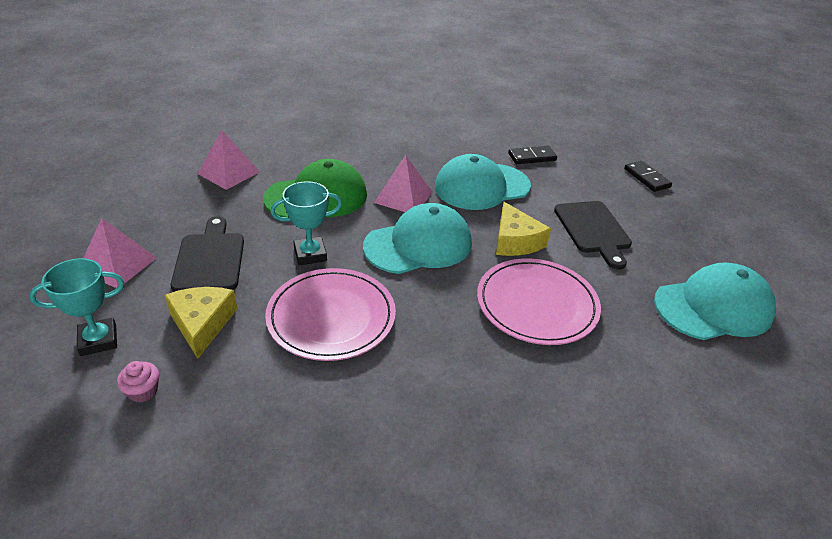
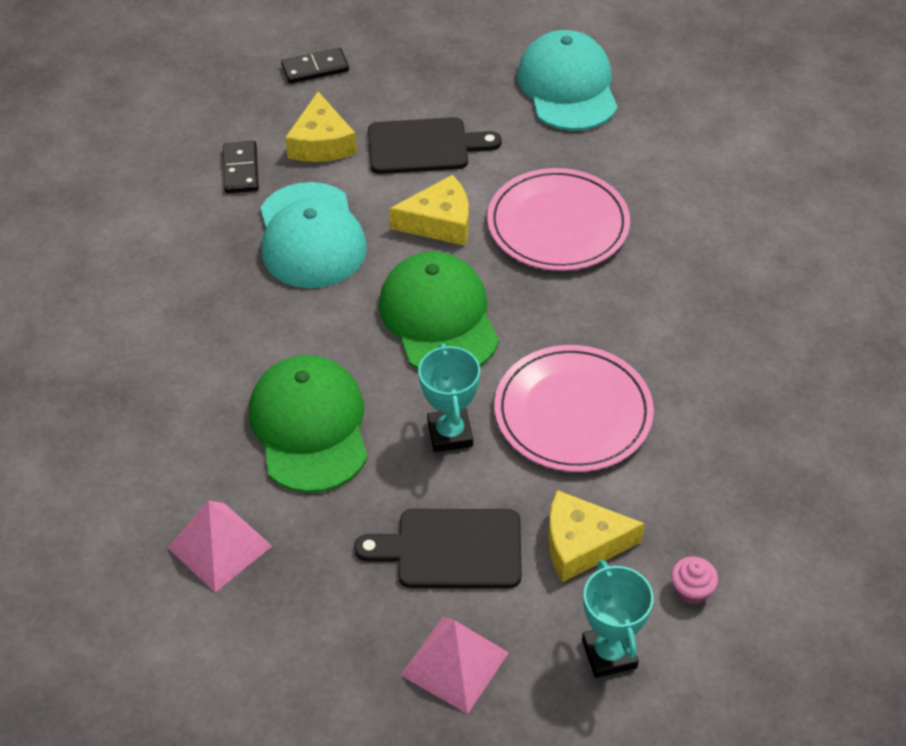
camera: 80 degrees left, 10 degrees up
(403, 197) = (325, 325): pink pyramid -> none
(418, 245) = (439, 318): turquoise cap -> green cap
(572, 185) = (321, 143): none -> yellow cheese

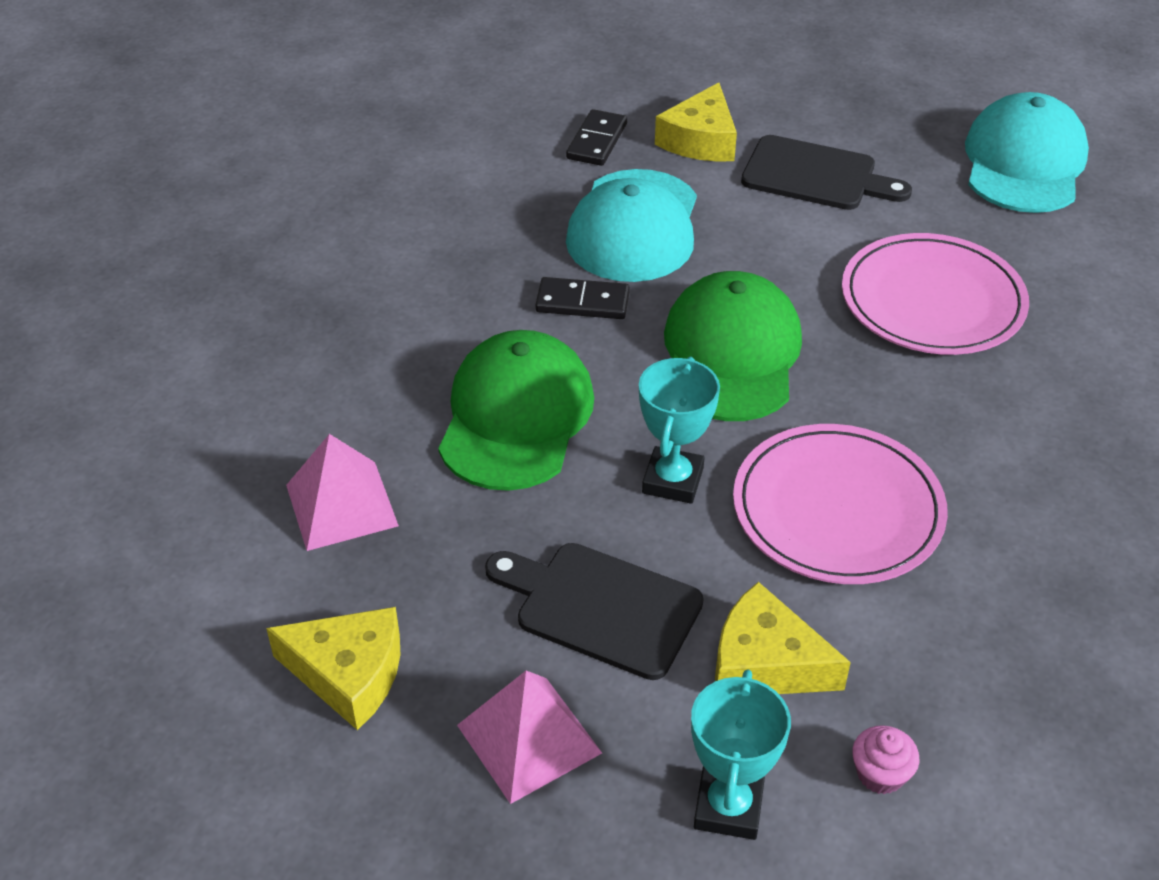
camera: 25 degrees right, 5 degrees down
(315, 69) = (736, 68): black domino -> black domino (582, 302)
(439, 222) = (789, 256): yellow cheese -> yellow cheese (349, 674)

